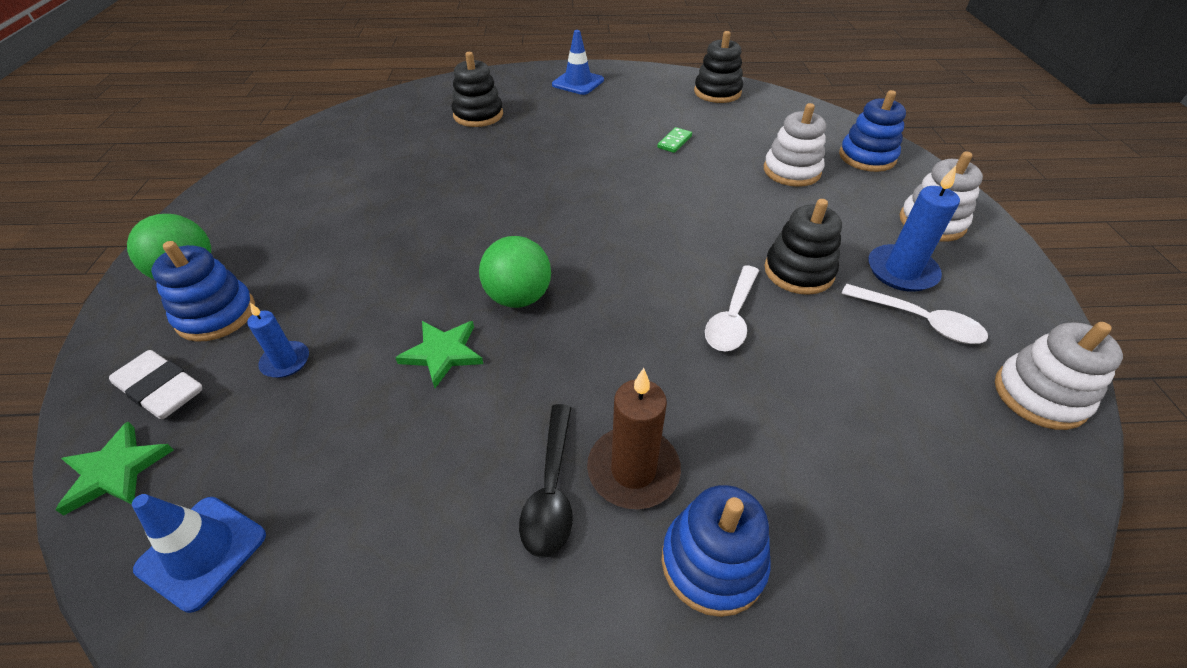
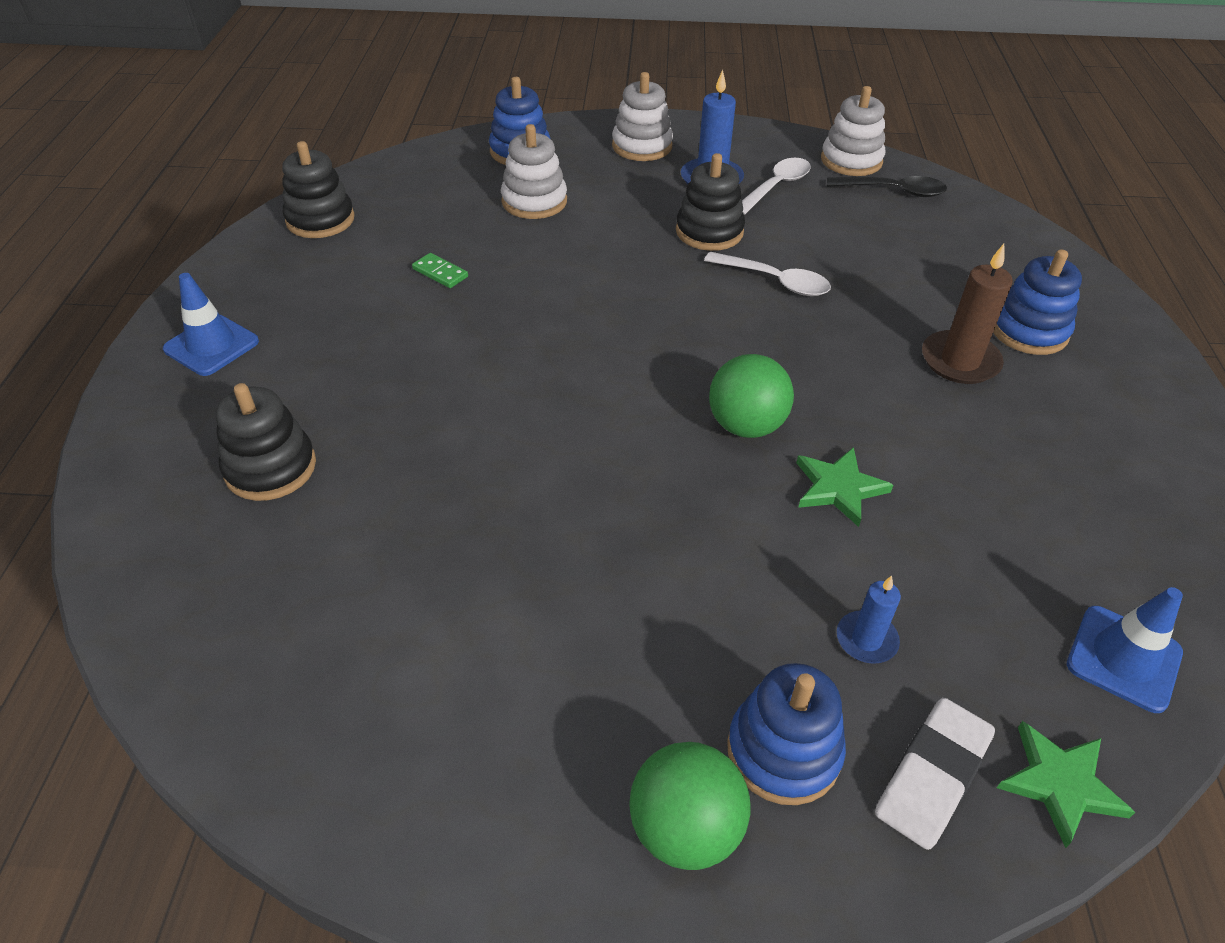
camera: 85 degrees left, 0 degrees up
(551, 490) = (990, 409): black spoon -> black spoon (893, 191)

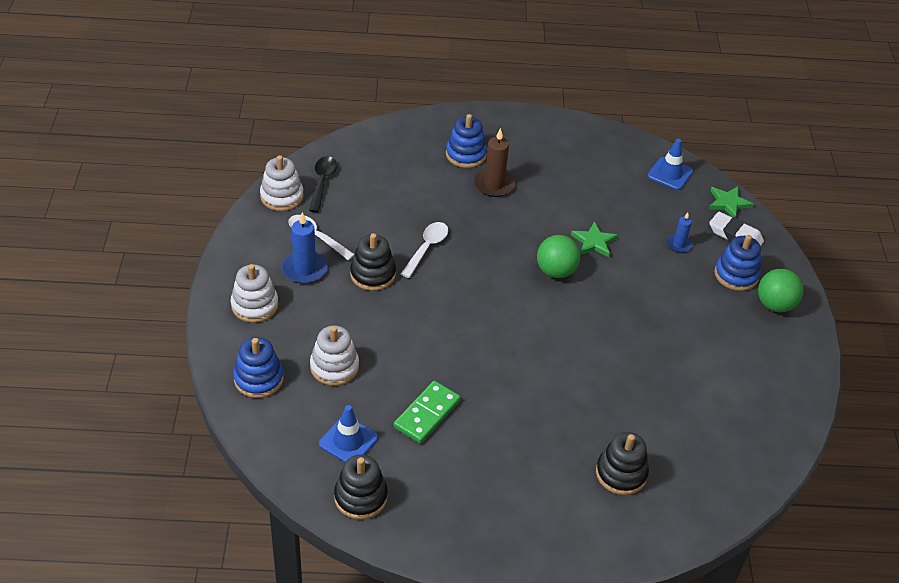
camera: 95 degrees left, 0 degrees up
(211, 345) = (517, 531): blue traffic cone -> blue traffic cone (348, 441)
(440, 273) = (427, 414): green domino -> green domino, size x1.85

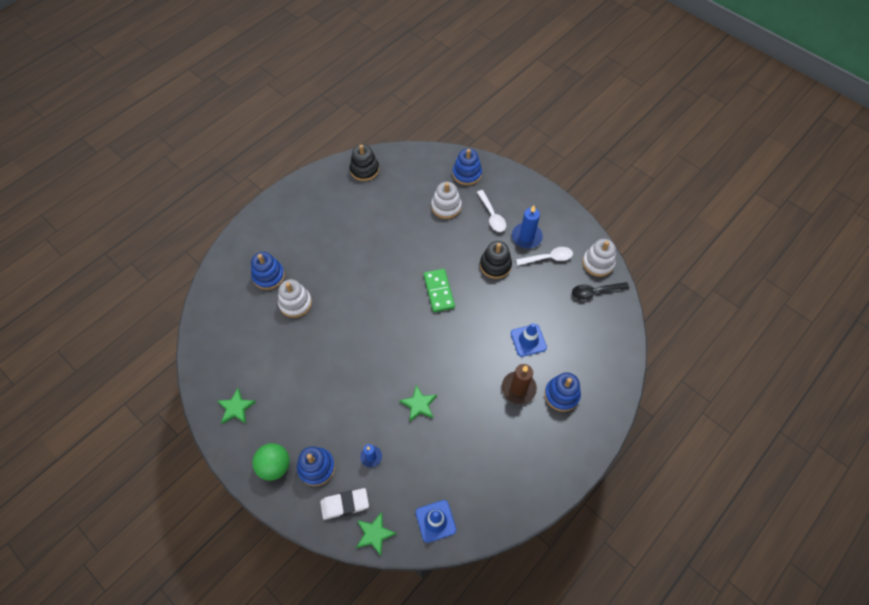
camera: 135 degrees right, 15 degrees up
(254, 305) = (518, 200): white stacking toy -> white stacking toy (295, 303)
(322, 182) = (595, 292): black spoon -> black spoon turned 120 degrees clockwise
(348, 441) = (398, 184): blue traffic cone -> blue traffic cone (528, 340)
(426, 248) = (493, 306): white spoon -> white spoon (492, 215)
(427, 414) = (381, 224): green domino -> green domino (438, 291)
(556, 271) = (416, 360): green ball -> none
(621, 473) = (268, 276): black stacking toy -> blue stacking toy
(775, 377) = (236, 408): none -> green star

